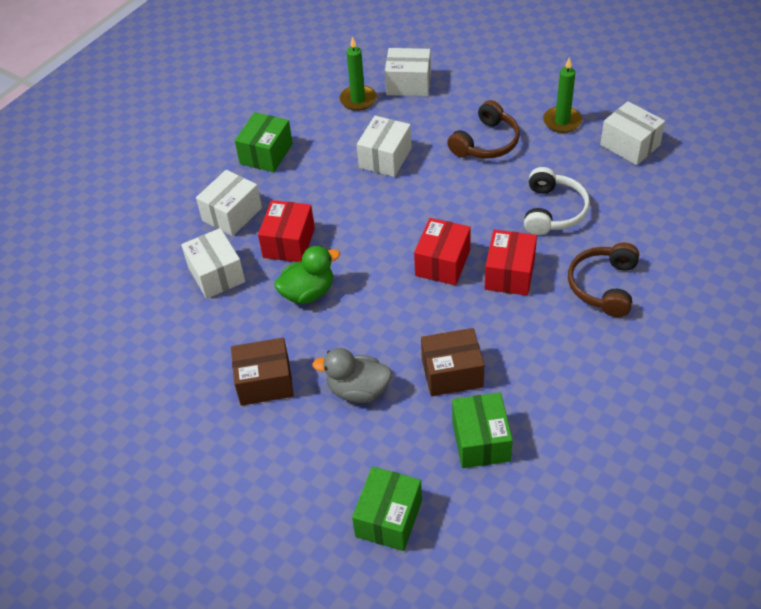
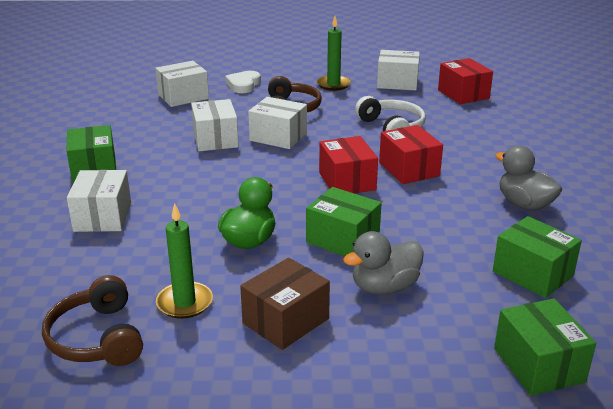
camera: 40 degrees left, 20 degrees down
(216, 274) = (134, 263): white box -> white box (278, 137)
(289, 243) = (188, 216): red box -> red box (463, 94)
(358, 100) = (148, 115): green candle -> green candle (184, 303)
(375, 327) = (343, 239): none -> green box
(452, 373) = (448, 242): brown box -> none
(476, 87) = (243, 85): none -> white heart
(563, 366) = (524, 204): none -> grey duck
(603, 286) = (485, 152): brown headphones -> brown headphones (97, 338)

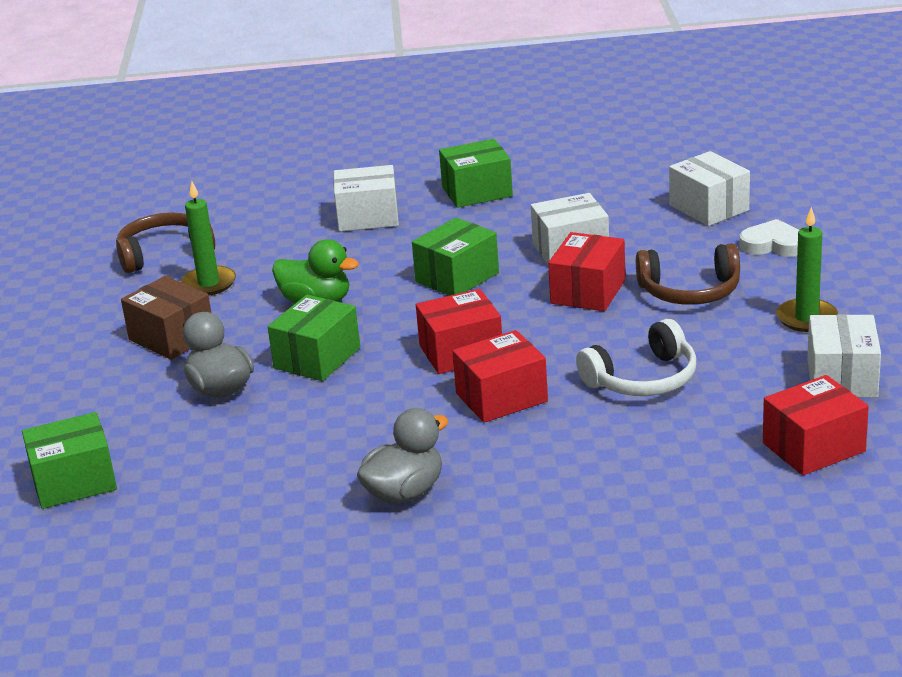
camera: 90 degrees right, 0 degrees up
(278, 137) = (588, 292): white box -> red box
(532, 274) = (234, 488): green box -> green box (457, 277)

